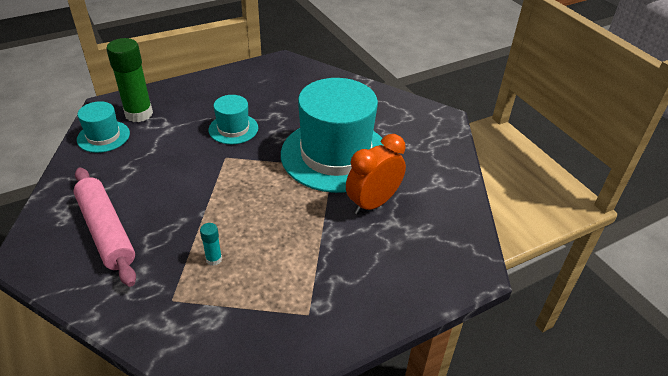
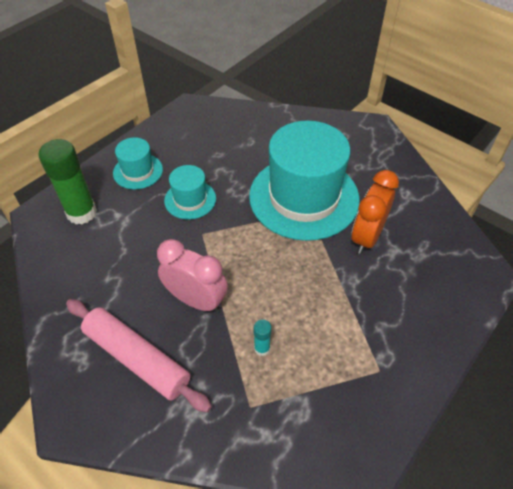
camera: 20 degrees left, 10 degrees up
(103, 136) = (61, 251): turquoise hat -> turquoise hat (138, 171)
(184, 204) = (196, 300): none -> pink clock

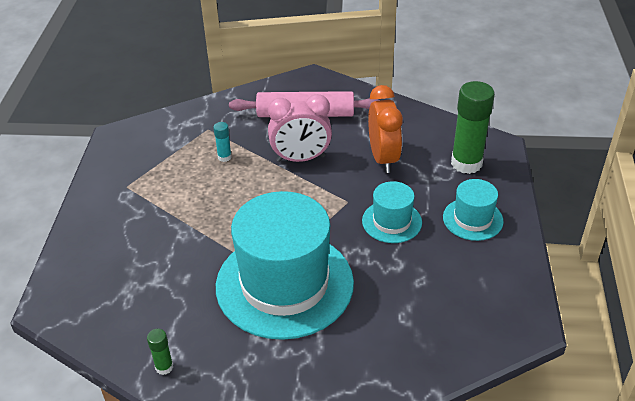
camera: 145 degrees right, 10 degrees down
(367, 237) = (191, 278): orange clock -> orange clock (383, 158)
(416, 187) = (164, 367): none -> green glue stick

